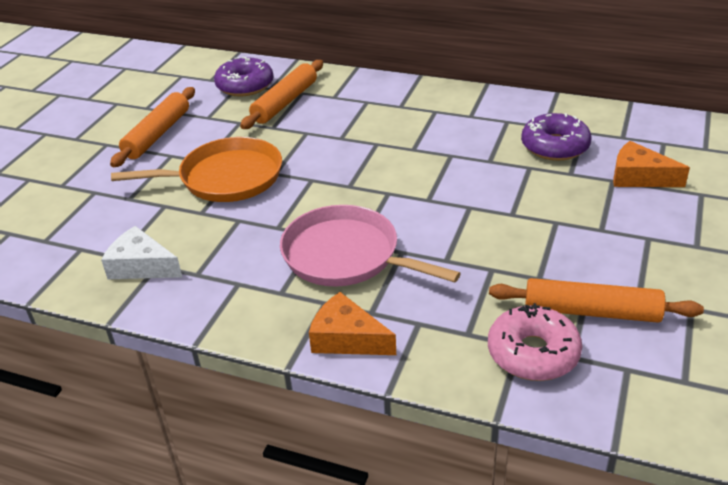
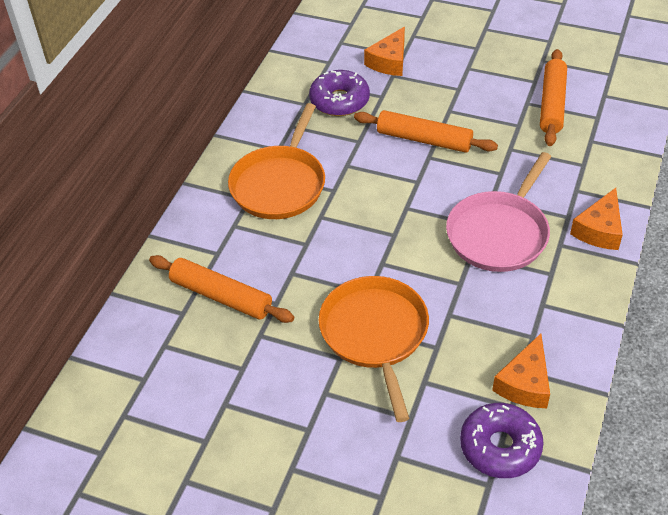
camera: 90 degrees left, 10 degrees up
(141, 266) = (525, 383): white cheese -> orange cheese
(157, 134) = (276, 415): orange rolling pin -> orange rolling pin (424, 139)
(245, 86) = (170, 339): purple donut -> purple donut (500, 447)
(420, 120) = (280, 184): none -> orange pan
(533, 353) = (598, 134): pink donut -> none

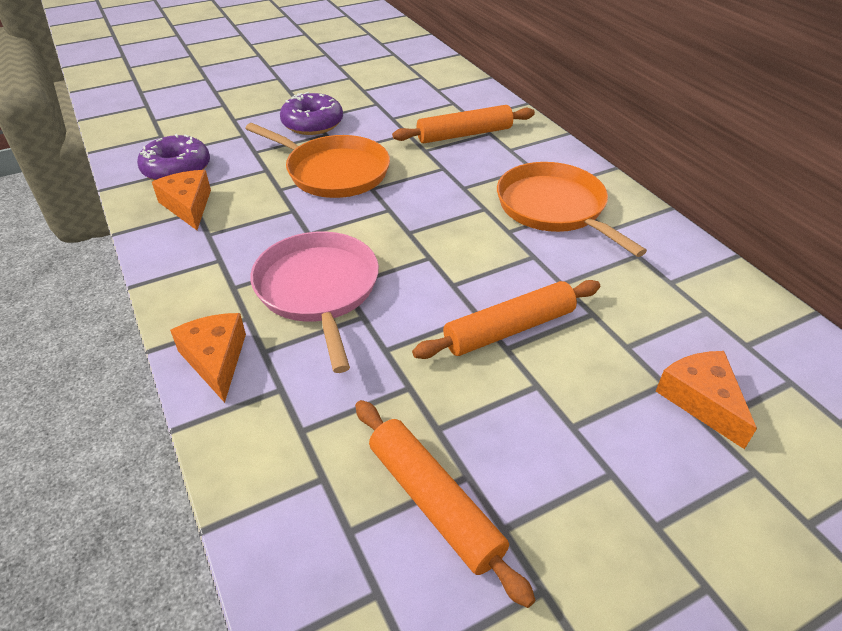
camera: 130 degrees right, 5 degrees down
(339, 101) = (651, 309): purple donut -> purple donut (312, 123)

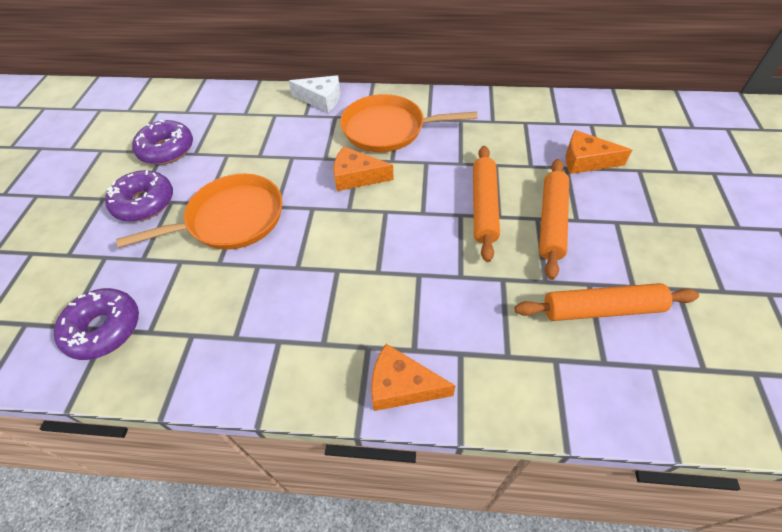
camera: 55 degrees left, 10 degrees up
(188, 206) = (176, 339): orange cheese -> orange cheese (356, 177)
(318, 290) = (371, 288): pink pan -> none
(381, 103) = (167, 150): none -> purple donut
(464, 134) = (262, 127): orange rolling pin -> orange rolling pin (551, 222)
(545, 148) = (321, 99): none -> white cheese

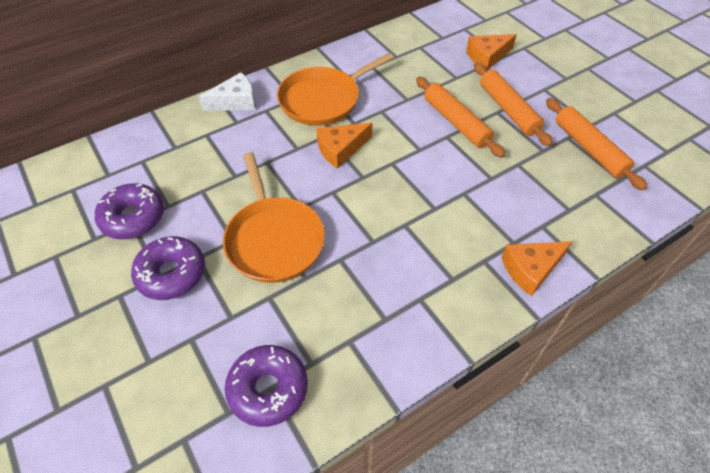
camera: 40 degrees left, 0 degrees up
(231, 219) = (274, 239): orange pan -> orange pan turned 135 degrees clockwise
(601, 309) = (589, 149): orange rolling pin -> orange rolling pin turned 75 degrees counterclockwise

